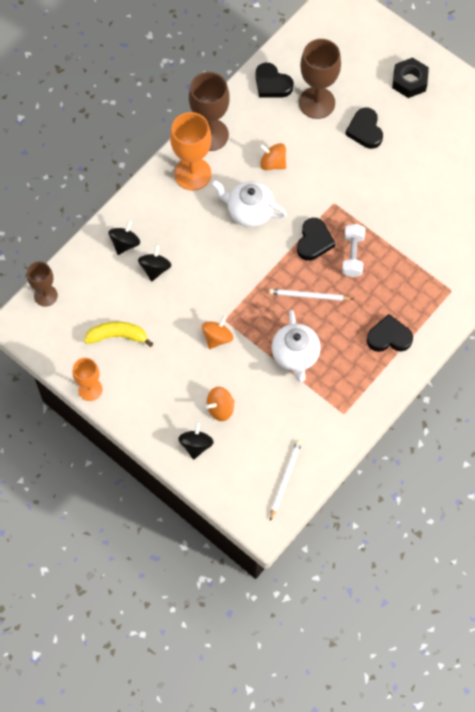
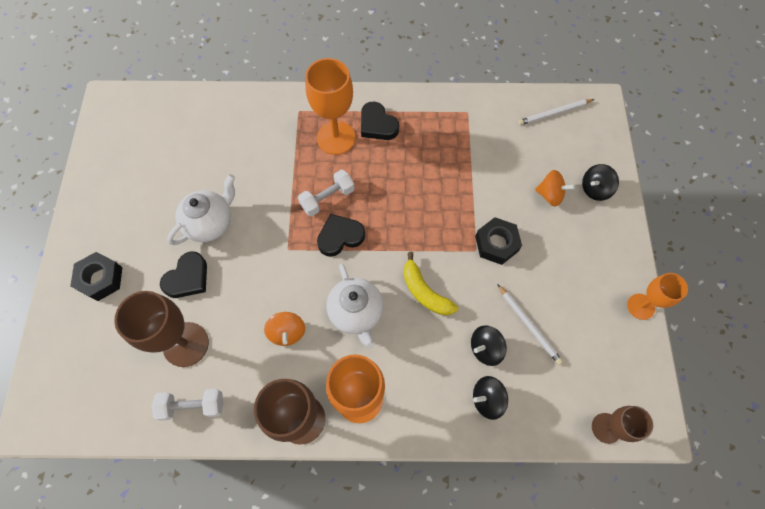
camera: 130 degrees left, 0 degrees up
(117, 336) = (575, 325): yellow banana -> yellow banana (424, 291)
(217, 337) = (496, 244): orange spinning top -> black nut
(272, 84) = (193, 406): black heart -> white dumbbell
(295, 355) = (455, 175): white teapot -> white teapot (210, 223)
(309, 296) = (394, 203): white pencil -> white pencil (529, 325)
(402, 298) = (336, 138): none -> orange goblet

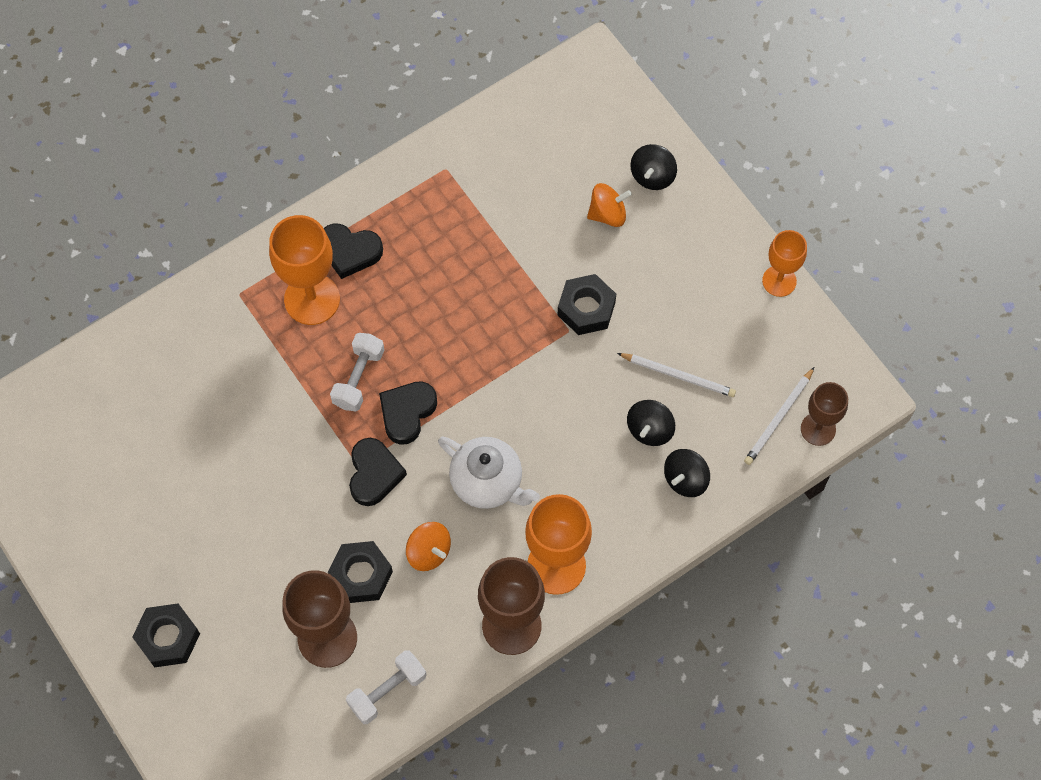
camera: 35 degrees left, 0 degrees up
(188, 278) = (269, 570): black heart -> black heart (374, 474)
(210, 223) = (243, 494): white teapot -> none
(236, 318) = (361, 575): none -> black nut
(424, 291) = (545, 412): yellow banana -> none
(554, 113) = (548, 108): white pencil -> white pencil (778, 418)

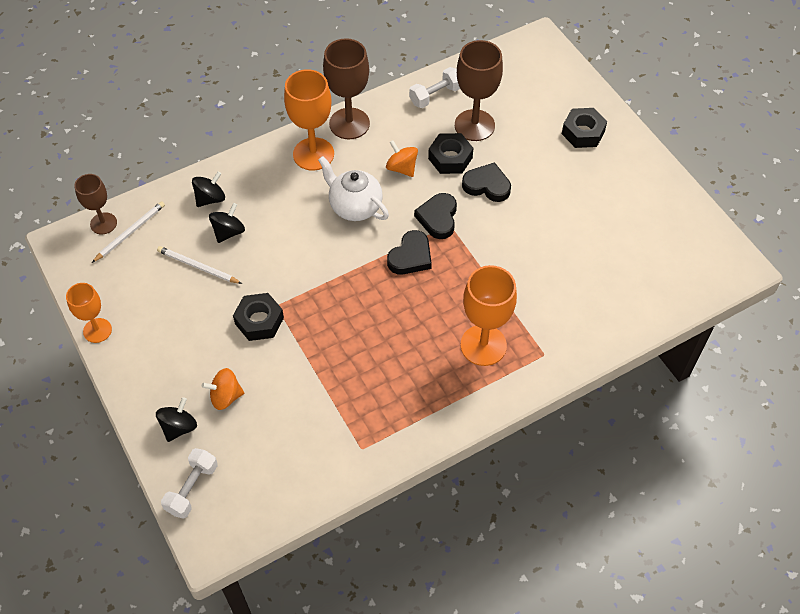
camera: 175 degrees left, 10 degrees down
(350, 251) = (450, 382): black heart -> black heart (487, 185)
(358, 378) = (447, 283): white dumbbell -> white dumbbell (192, 488)

